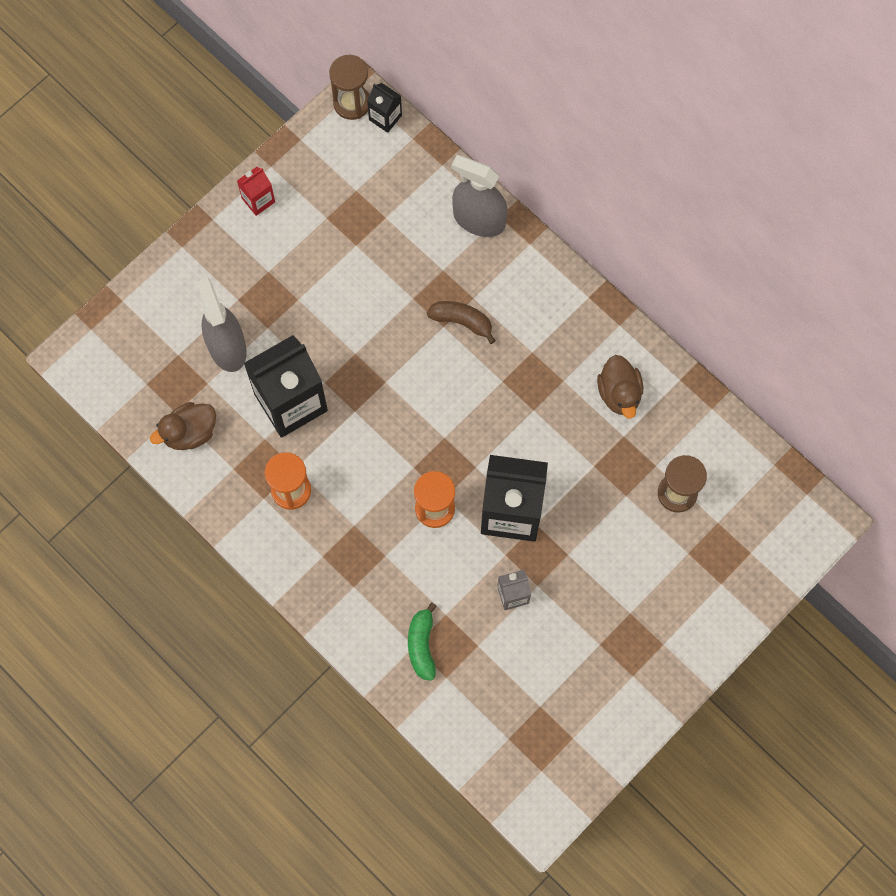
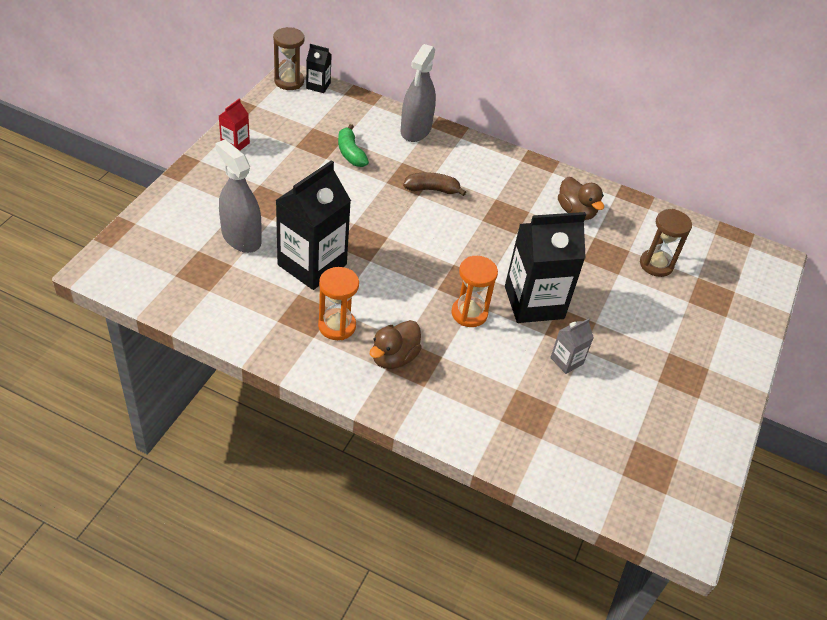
camera: 25 degrees left, 25 degrees down
(190, 433) = (227, 302): brown duck -> brown duck (394, 357)
(422, 645) = (507, 418): green banana -> green banana (350, 153)
(479, 219) = (416, 130): grey spray bottle -> grey spray bottle turned 75 degrees counterclockwise

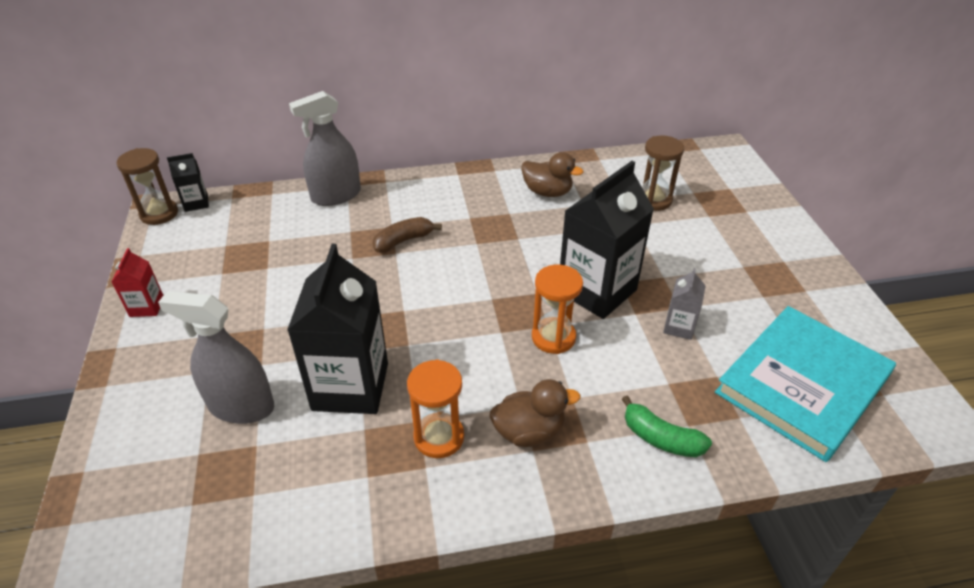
camera: 30 degrees left, 5 degrees down
(350, 153) = (289, 249): green banana -> green banana (661, 438)
(394, 357) = (529, 431): brown duck -> brown duck turned 105 degrees counterclockwise
(416, 130) = (336, 195): grey spray bottle -> grey spray bottle turned 75 degrees clockwise
(612, 450) = (802, 385): none -> turquoise book

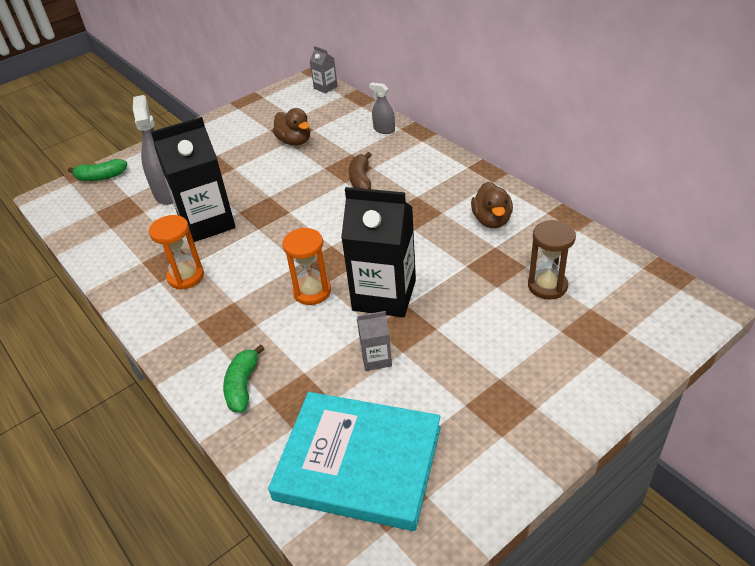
camera: 65 degrees right, 0 degrees up
(106, 476) = (101, 177): none -> green banana
(147, 307) = (223, 122): red carton -> none
(159, 214) = (304, 82): brown hourglass -> none
(196, 203) = (325, 87): black carton -> grey carton
(336, 195) = (384, 130): grey spray bottle -> grey spray bottle, size x0.55
(403, 241) = (361, 179): brown banana -> brown banana turned 120 degrees counterclockwise
(529, 431) = (212, 315): brown duck -> brown duck (294, 141)

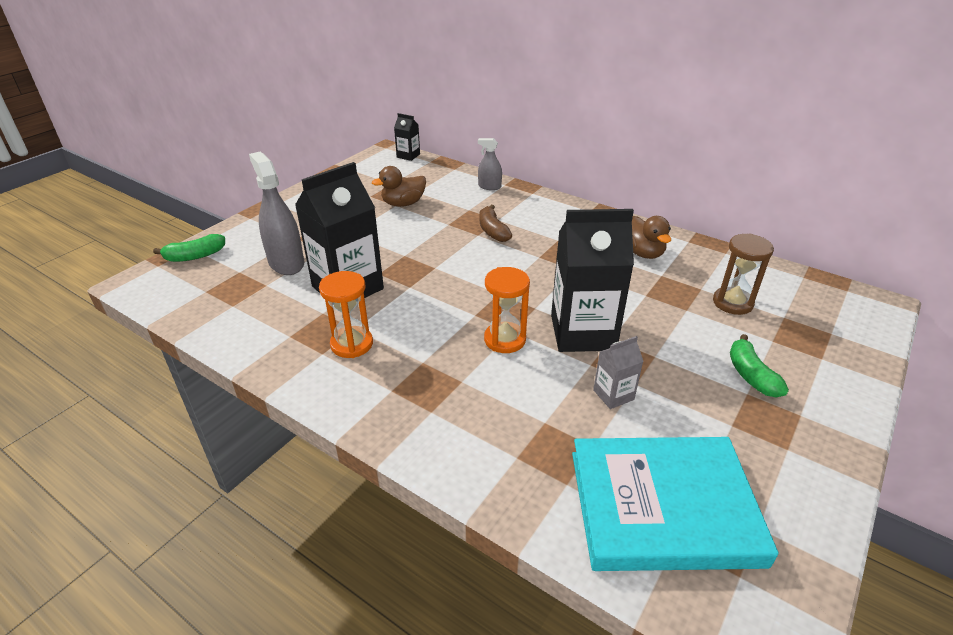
camera: 20 degrees left, 5 degrees down
(243, 386) = (483, 448): green banana -> green banana (751, 375)
(294, 141) = (403, 204): brown duck -> brown duck turned 120 degrees clockwise
(325, 87) = (408, 156): grey carton -> black carton

